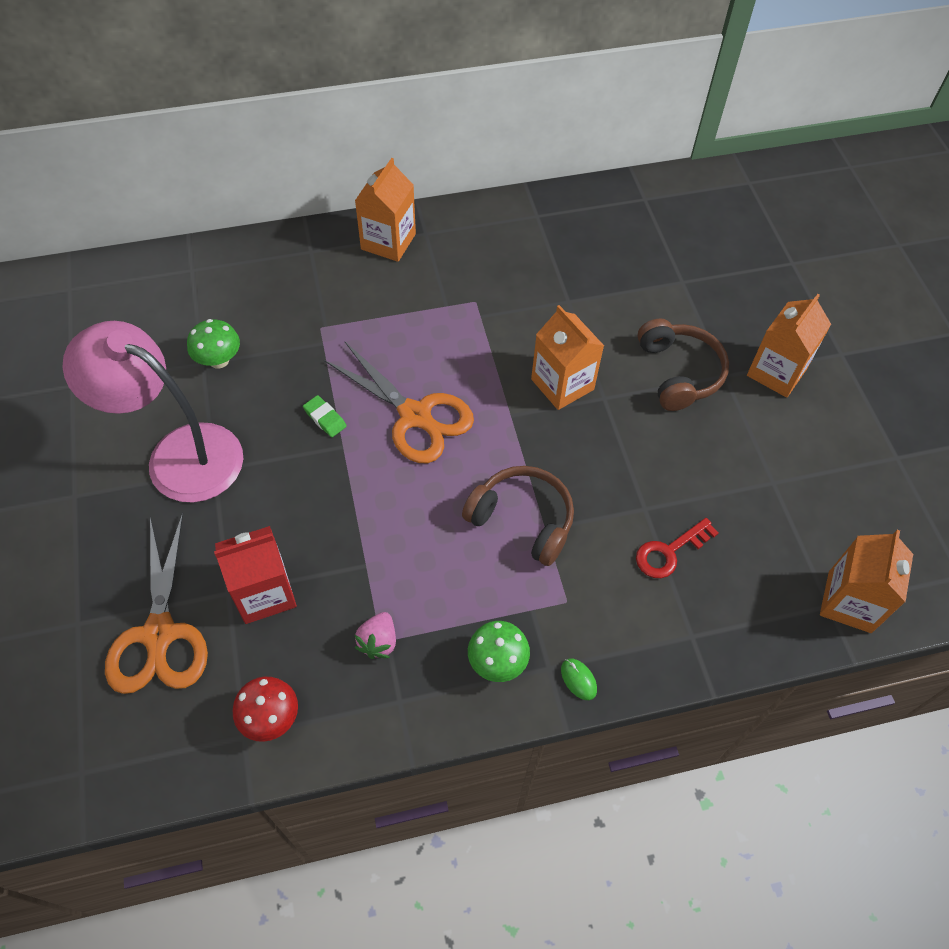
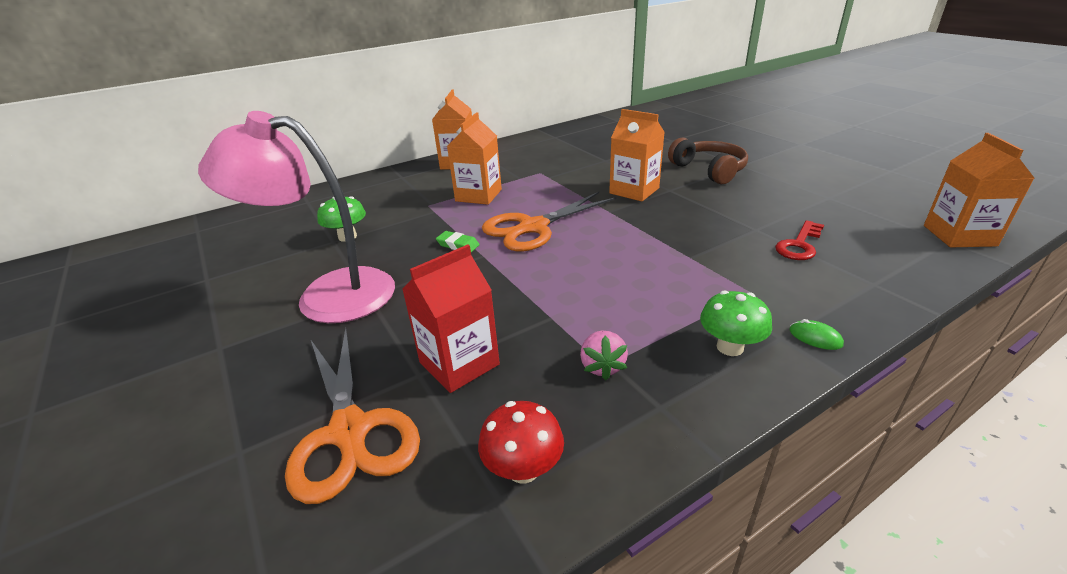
camera: 15 degrees left, 25 degrees down
(415, 415) = (533, 227): orange scissors -> orange scissors turned 120 degrees clockwise
(522, 519) = (667, 257): brown headphones -> none
(776, 372) = (771, 157): orange carton -> orange carton (478, 195)

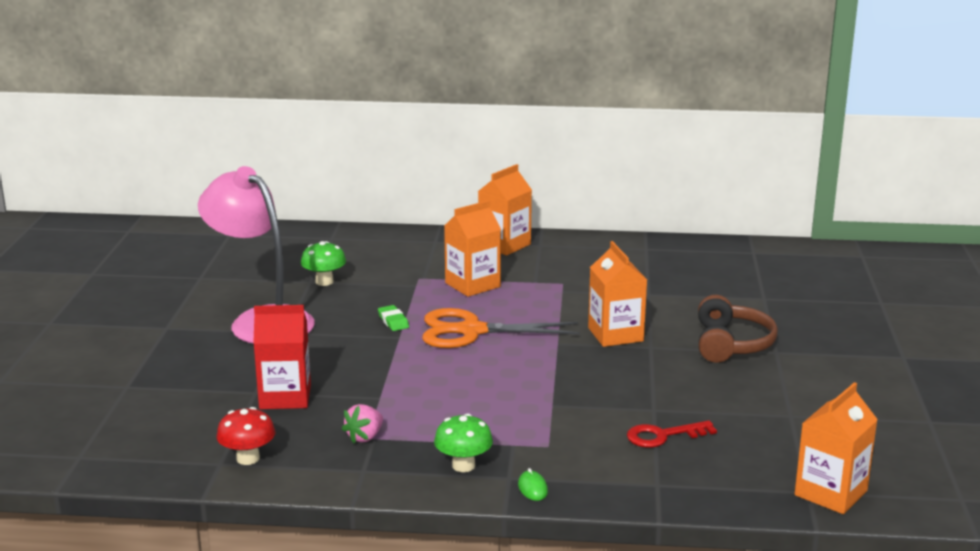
camera: 35 degrees right, 10 degrees down
(350, 431) = (187, 402): orange scissors -> none

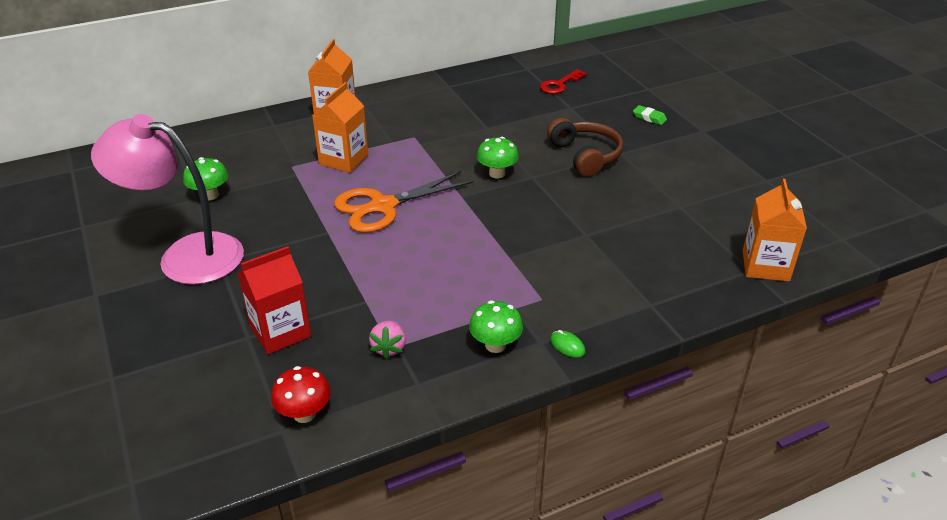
camera: 30 degrees left, 15 degrees up
(393, 321) = (308, 217): green eraser -> green eraser (649, 117)
(615, 334) = (497, 173): orange carton -> green mushroom
(663, 436) = (614, 257): red key -> red key (559, 84)

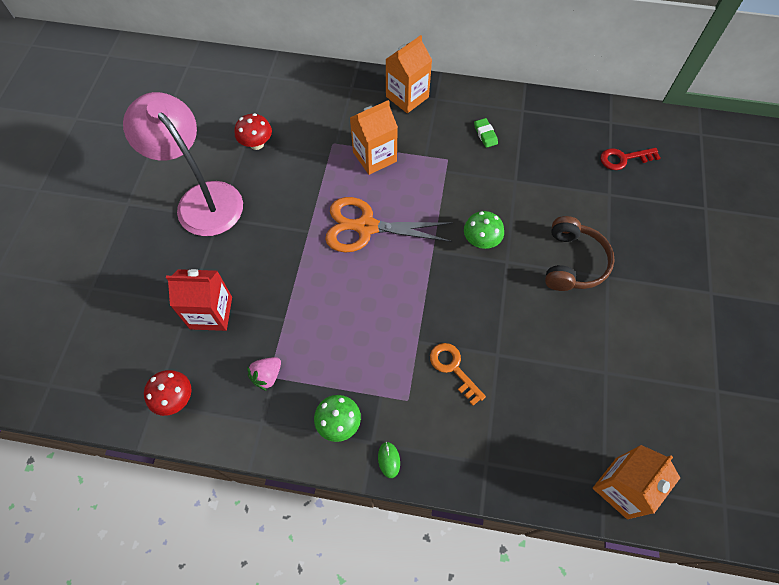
camera: 35 degrees right, 25 degrees up
(210, 195) = (257, 144): green mushroom -> red mushroom
(559, 260) = (453, 368): none -> orange key
(649, 117) = (673, 247): green eraser -> green eraser (485, 134)

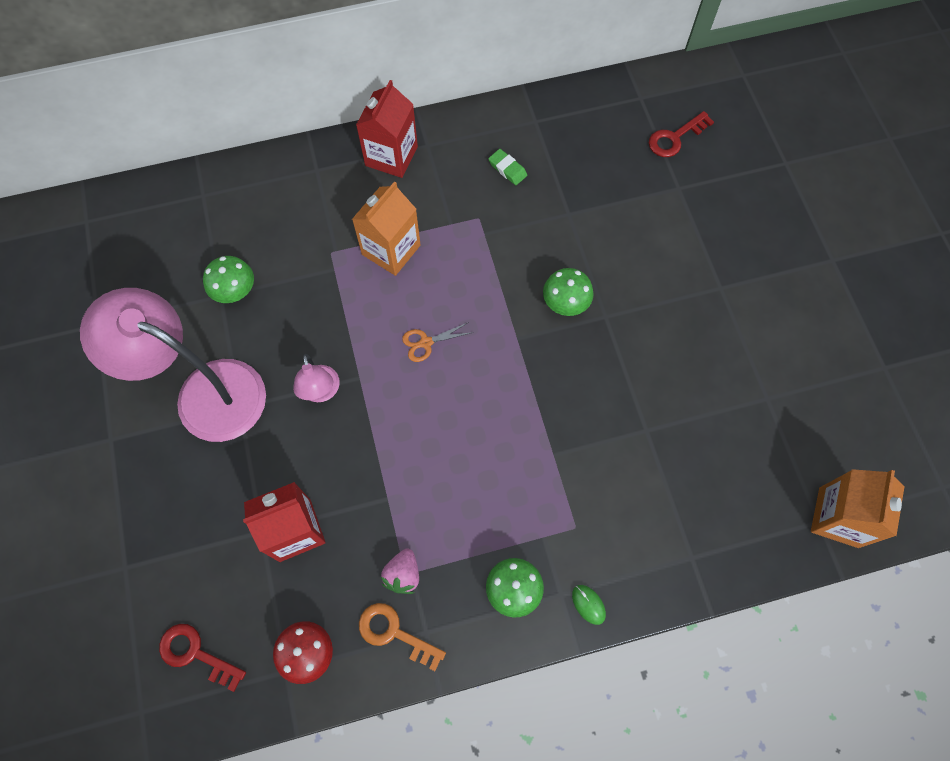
camera: 25 degrees left, 5 degrees up
(103, 364) = (195, 654): none -> red key
(257, 144) = (235, 291): red mushroom -> green mushroom
(277, 230) = (321, 392): none -> pink lamp
(366, 227) = (426, 342): orange scissors -> orange scissors, size x0.43
(407, 97) = (391, 156): orange carton -> red carton
(453, 368) = (607, 468): orange key -> orange key (394, 633)
(573, 262) = (677, 286): brown headphones -> none

